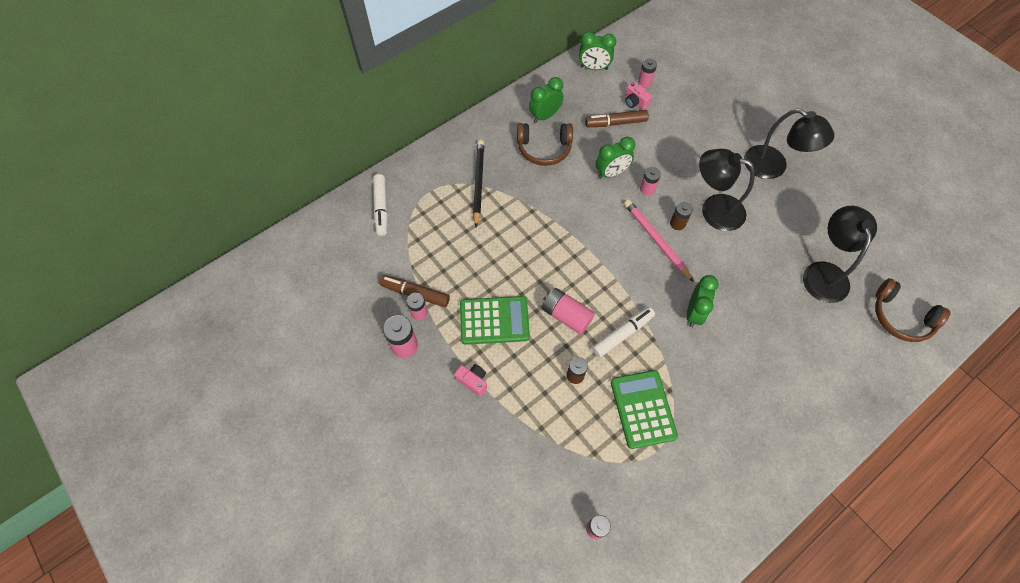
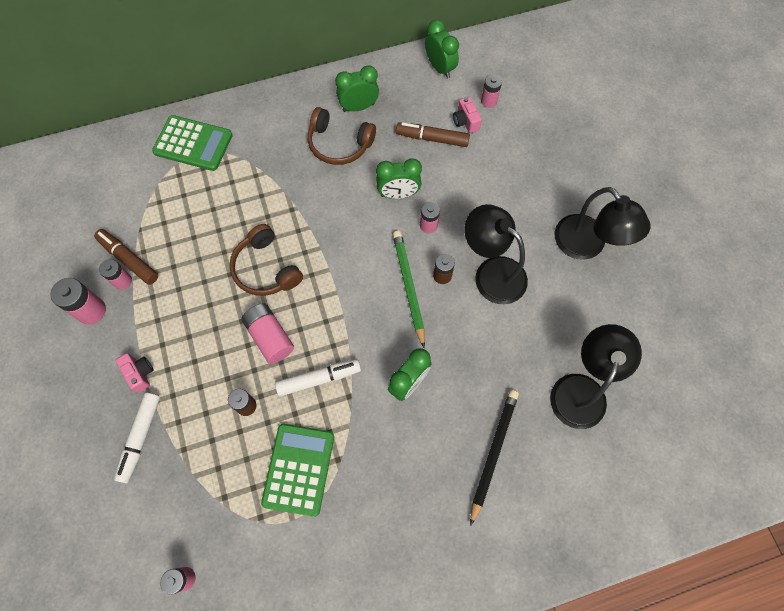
camera: 20 degrees right, 5 degrees up
(381, 208) = (140, 156): white marker -> white marker (141, 438)
(478, 183) = (251, 160): black pencil -> black pencil (493, 452)
(494, 320) = (193, 316): green calculator -> green calculator (193, 144)
(594, 68) = (440, 68): green clock -> green clock turned 150 degrees counterclockwise
(656, 240) = (408, 286): pink pencil -> green pencil
(901, 317) = (646, 473): brown headphones -> brown headphones (266, 269)

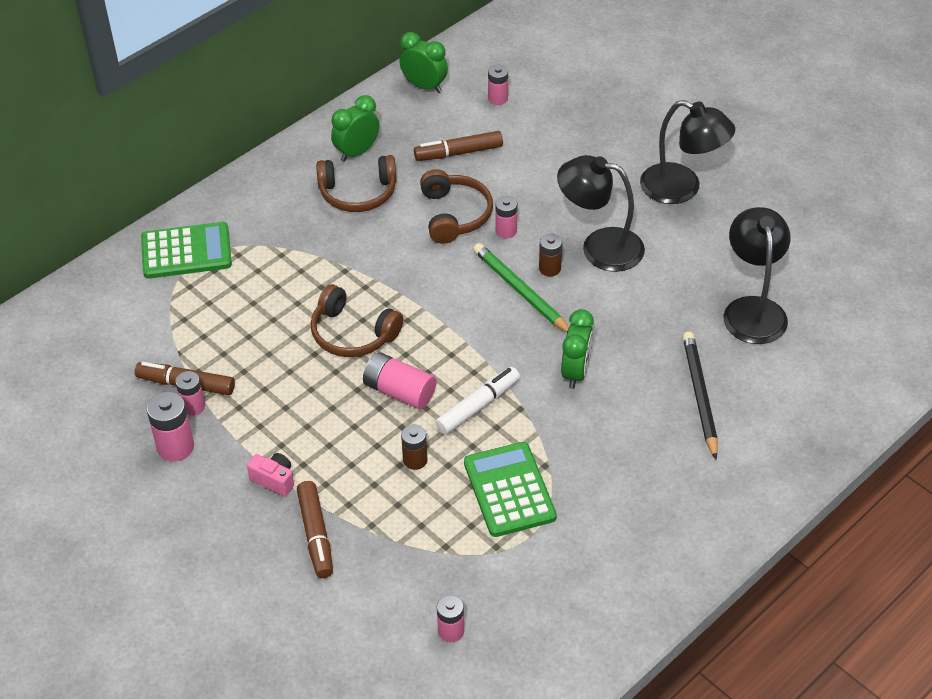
camera: 25 degrees left, 20 degrees down
(141, 438) = (316, 534): white marker -> brown marker
(398, 194) = (454, 215): green clock -> brown headphones
(465, 121) = (485, 125): pink camera -> none

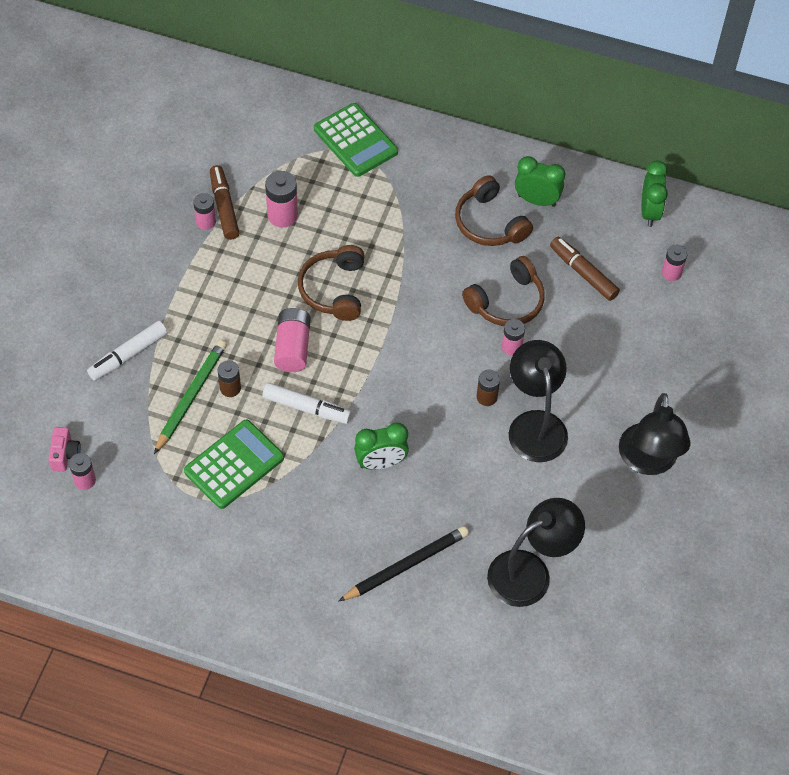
camera: 60 degrees right, 10 degrees up
(175, 447) = (163, 230): pink battery -> pink battery (282, 215)
(274, 480) = (164, 305): pink camera -> pink camera (65, 454)
(316, 534) = (128, 355): brown marker -> white marker
(520, 291) = (448, 386): green pencil -> green pencil (191, 396)

